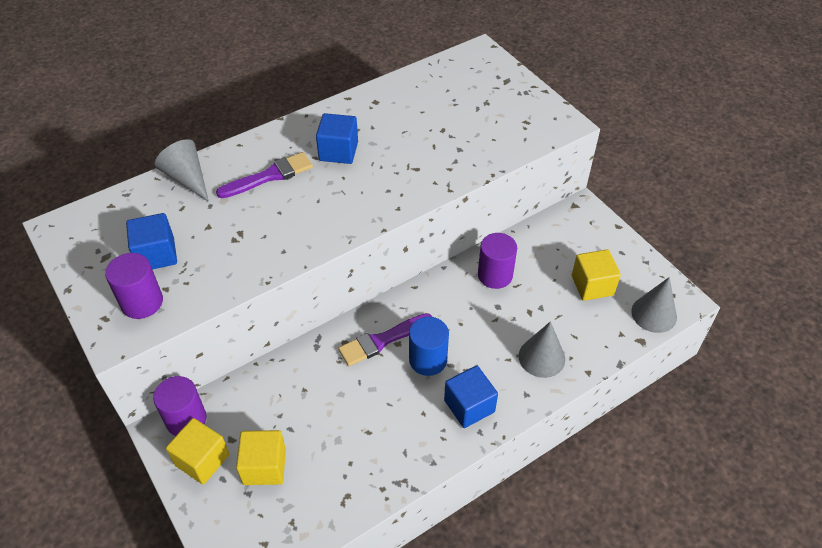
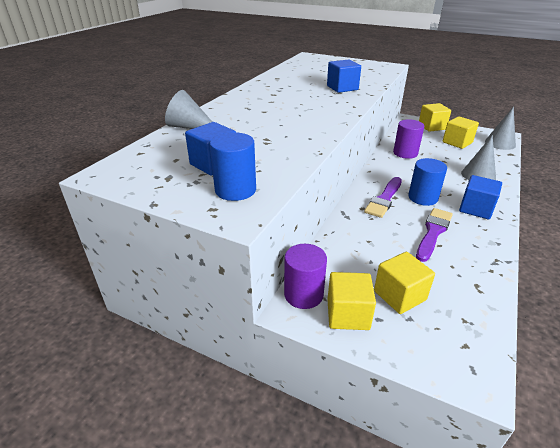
camera: 30 degrees left, 15 degrees down
(142, 302) = (235, 190): purple cylinder -> blue cylinder
(270, 176) = (251, 113): purple brush -> purple brush (433, 232)
(338, 151) = (283, 96): blue cube -> blue cube (342, 88)
(596, 238) = (432, 127): none -> yellow cube

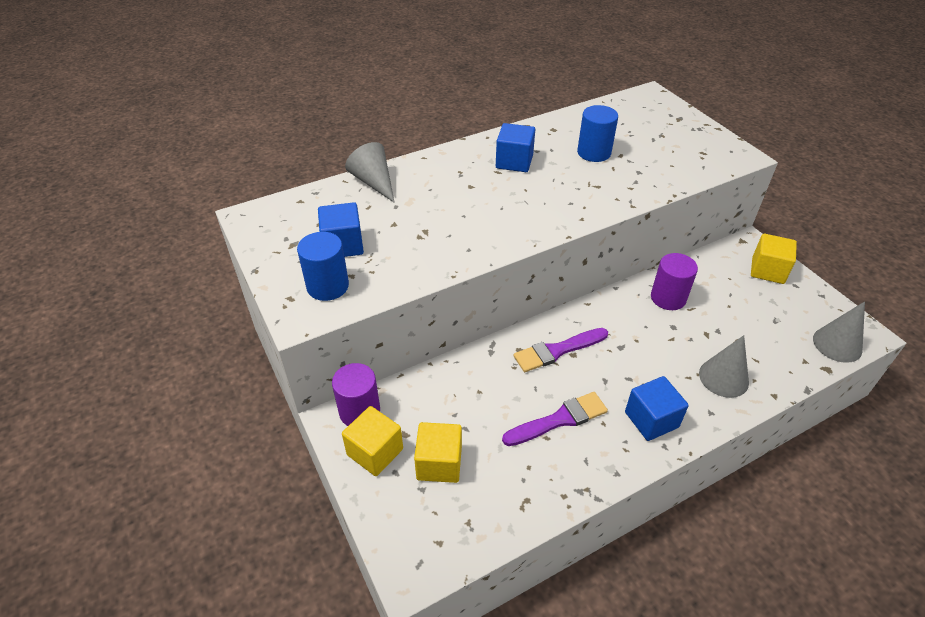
camera: 35 degrees right, 10 degrees up
(342, 88) = (610, 179): blue cube -> blue cube (514, 162)
(423, 198) = (605, 372): blue cylinder -> blue cylinder (594, 152)
(457, 142) = (769, 313): yellow cube -> none

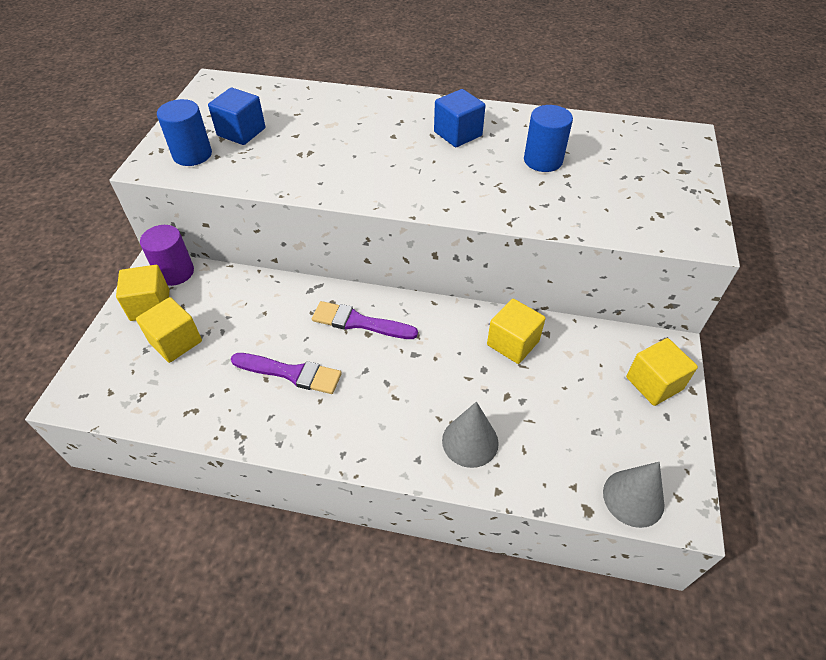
camera: 40 degrees right, 5 degrees up
(374, 182) = (326, 98): grey cone -> none
(651, 419) = (360, 426): blue cube -> none
(668, 298) = (513, 343): purple cylinder -> yellow cube

